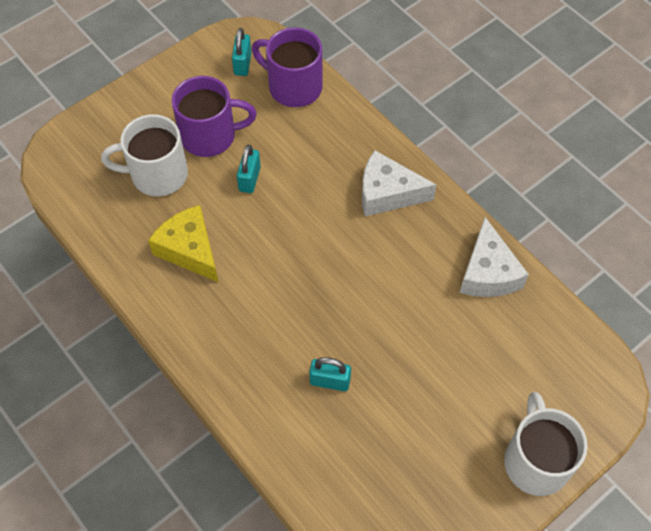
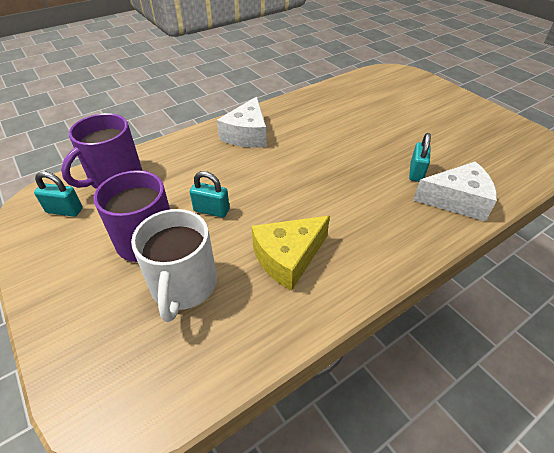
camera: 85 degrees left, 15 degrees down
(488, 272) = (319, 100): white cheese -> white cheese (457, 200)
(536, 461) = (449, 97): white mug -> none

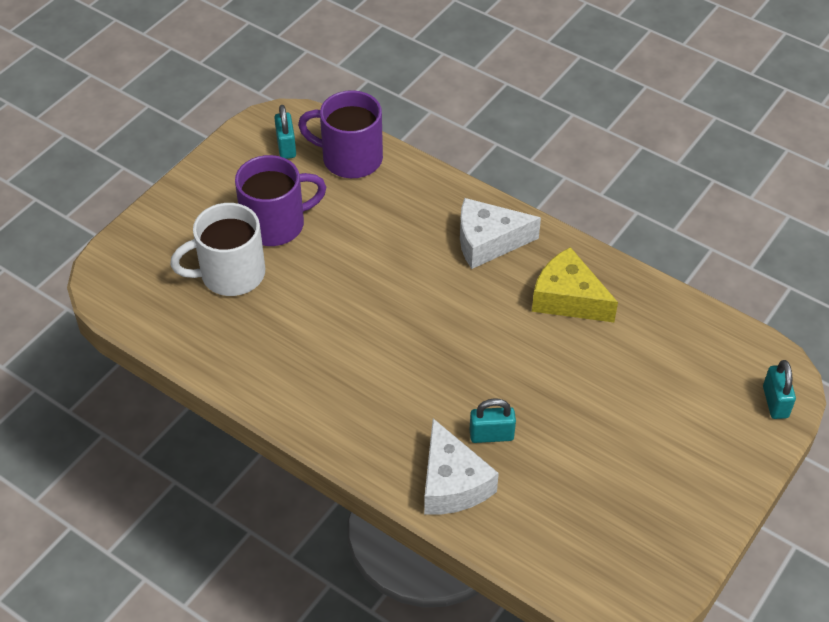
camera: 70 degrees right, 5 degrees up
(211, 210) = (334, 258): turquoise padlock -> turquoise padlock (775, 402)
(288, 258) = (293, 341): yellow cheese -> yellow cheese (568, 298)

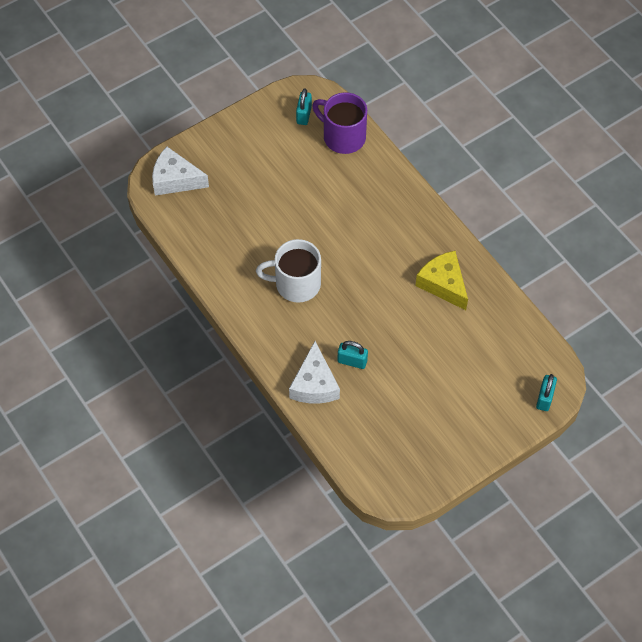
camera: 20 degrees right, 10 degrees up
(230, 274) = (232, 199): white mug -> white mug (296, 284)
(275, 224) = (275, 172): purple mug -> none
(488, 242) = (409, 227): white cheese -> white cheese (175, 179)

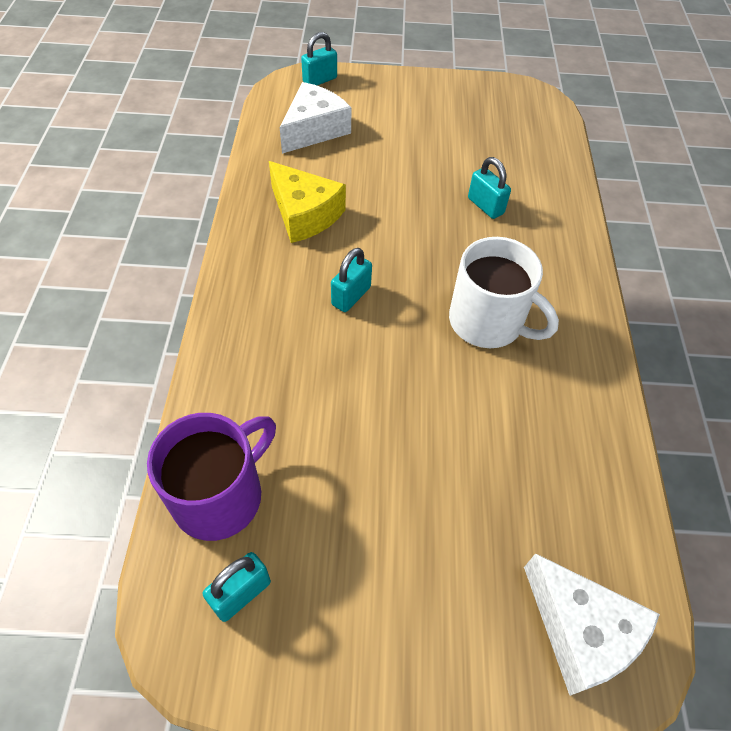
camera: 145 degrees left, 5 degrees down
(314, 384) = (548, 210): white cheese -> white cheese (314, 129)
(343, 136) = (220, 495): purple mug -> purple mug turned 120 degrees counterclockwise
(373, 252) = (351, 296): none -> turquoise padlock
(443, 284) = (304, 214): yellow cheese -> yellow cheese turned 45 degrees counterclockwise

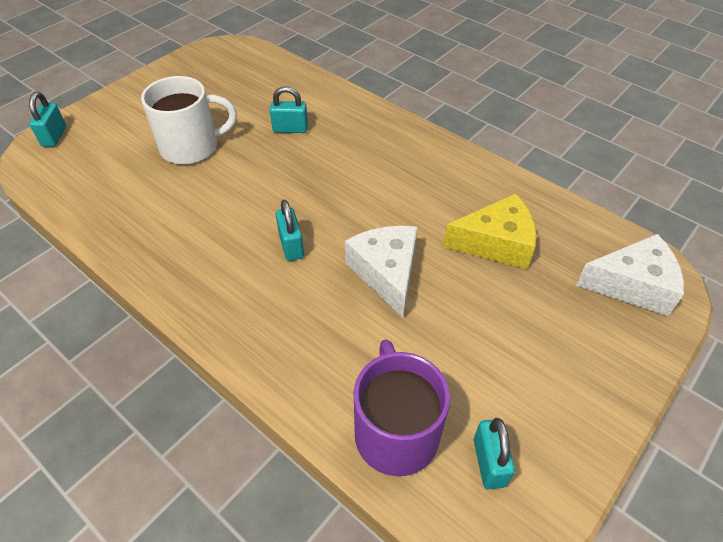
camera: 50 degrees left, 5 degrees down
(304, 214) = (182, 227): yellow cheese -> yellow cheese (496, 243)
(314, 129) = (103, 170): white cheese -> white cheese (386, 273)
(488, 322) = (386, 189): white mug -> white mug (191, 147)

